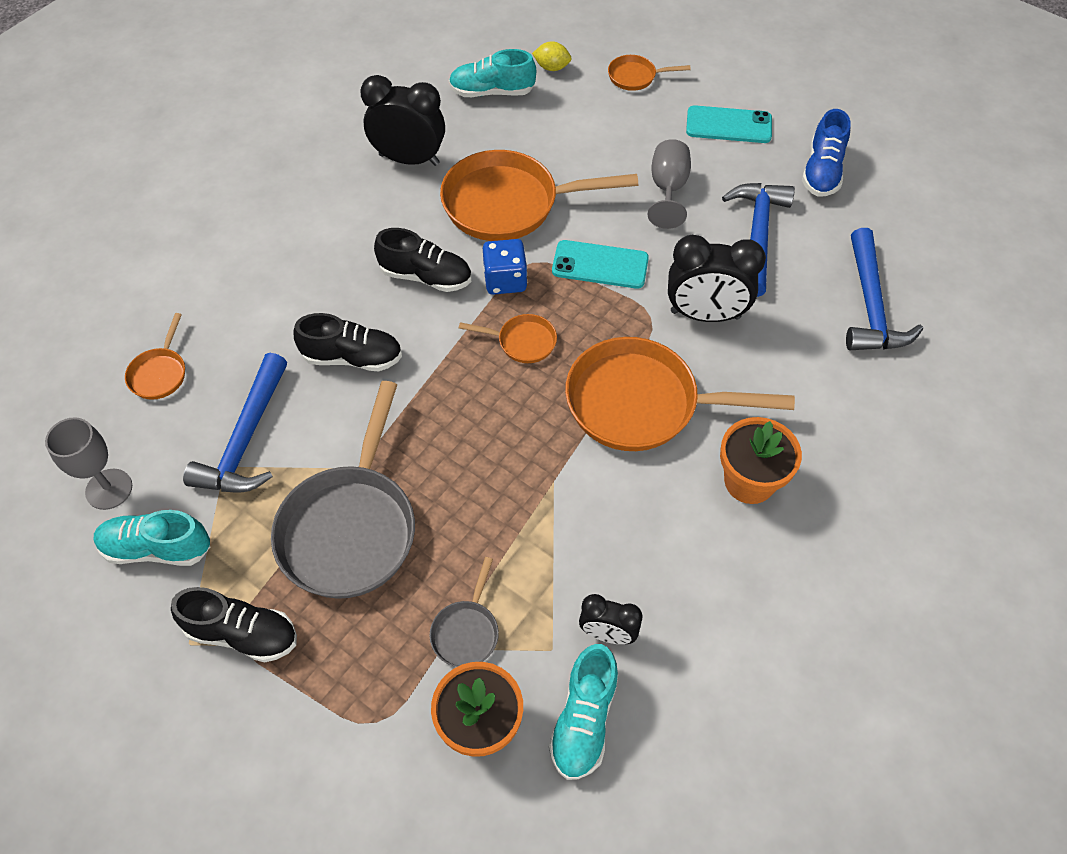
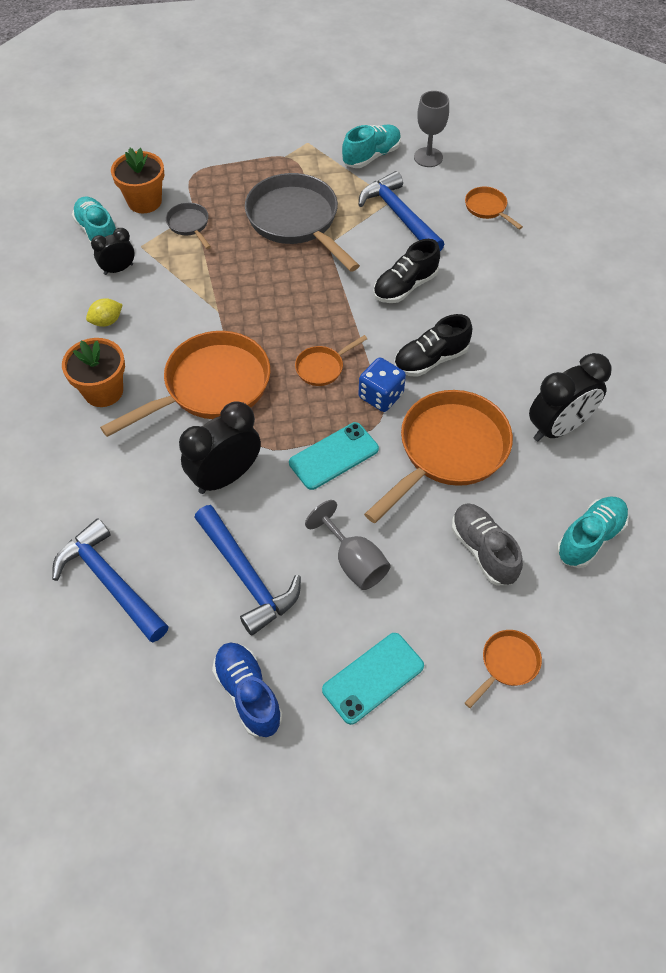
camera: 135 degrees right, 0 degrees up
(242, 634) = (289, 159): black shoe -> none
(552, 67) = (582, 608): yellow lemon -> yellow lemon (107, 321)
(570, 134) = (483, 550): none -> grey shoe

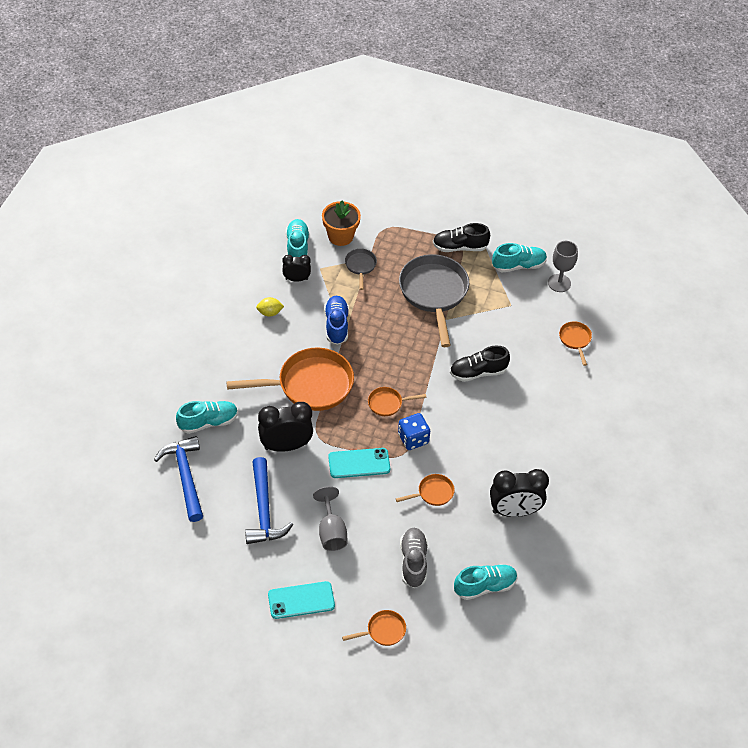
camera: 25 degrees right, 5 degrees down
(102, 493) = (208, 422): none -> turquoise shoe
(103, 391) = (243, 358): orange flower pot -> none
(248, 694) = (227, 574): blue shoe -> blue shoe (336, 325)
(399, 216) = (508, 319): blue hammer -> none
(430, 360) = (461, 429): black shoe -> black shoe (460, 247)
(448, 451) = (433, 493): orange pan -> orange pan, size x0.46

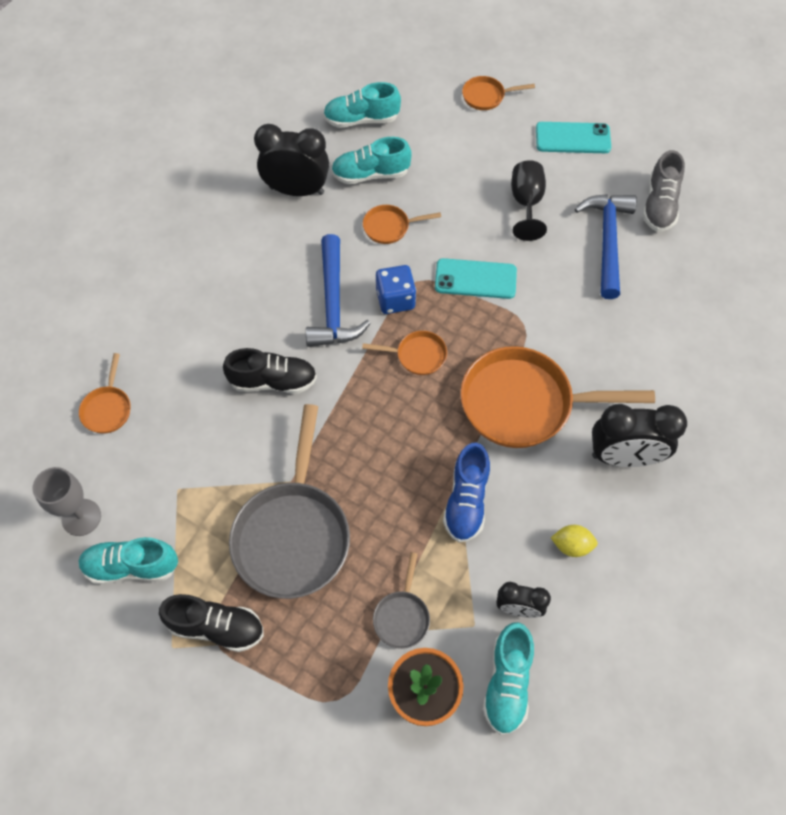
camera: 165 degrees left, 10 degrees up
(185, 476) = (708, 300): blue hammer -> blue hammer (333, 303)
(208, 422) = (677, 371): turquoise shoe -> turquoise shoe (371, 174)
(286, 446) = (570, 319): black clock -> black clock (623, 457)
(331, 531) = (526, 203): grey goblet -> black goblet
(413, 562) = (435, 156): grey shoe -> grey shoe (659, 205)

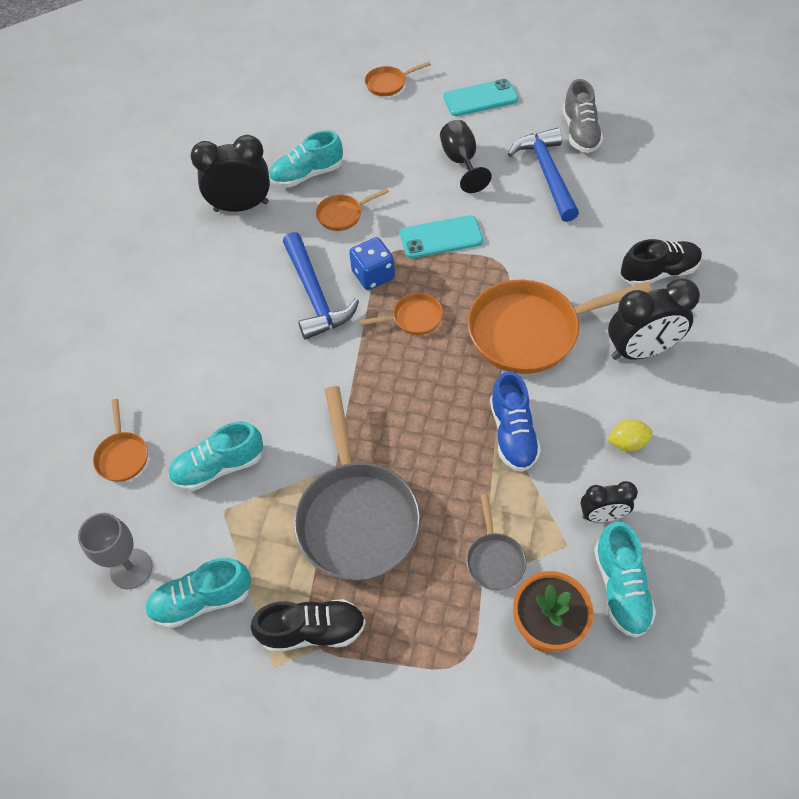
camera: 15 degrees left, 5 degrees down
(273, 381) = (282, 381): black shoe -> black shoe (658, 272)
(361, 119) = (280, 131): turquoise shoe -> turquoise shoe (219, 467)

